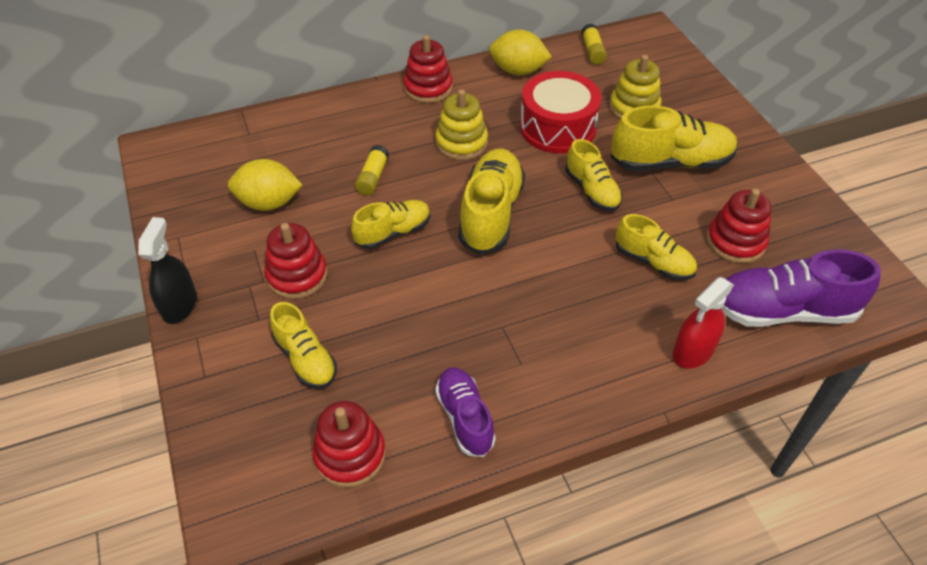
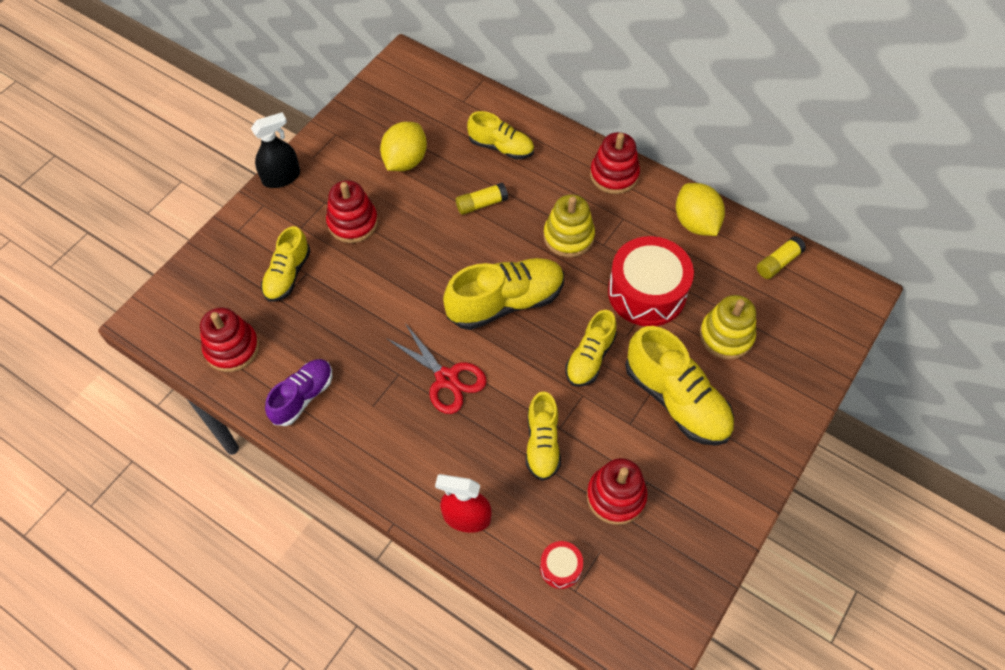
camera: 55 degrees right, 10 degrees up
(269, 203) = (405, 161): yellow lemon -> yellow lemon turned 60 degrees clockwise
(393, 232) = (436, 252): yellow shoe -> yellow shoe (501, 147)
(536, 293) = (447, 378): none -> red scissors
(782, 311) = (560, 567): purple shoe -> red drum

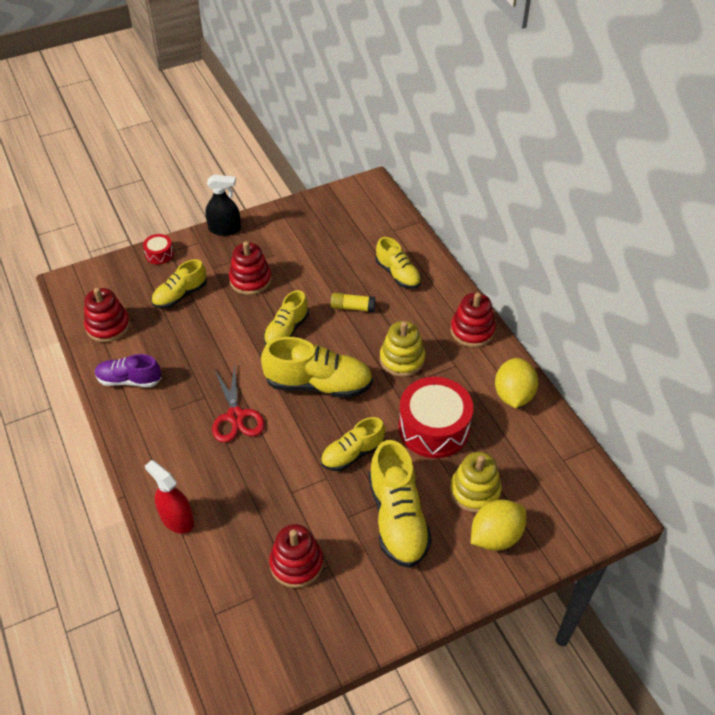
camera: 30 degrees right, 10 degrees down
(303, 397) = (129, 380): purple shoe -> purple shoe turned 150 degrees counterclockwise
(405, 161) = (319, 254): yellow lemon -> yellow lemon (495, 536)
(542, 444) = (270, 497): yellow shoe -> yellow shoe (286, 330)
(560, 567) = (217, 591): red drum -> red drum (159, 254)
(778, 263) = (562, 457): yellow glue stick -> none

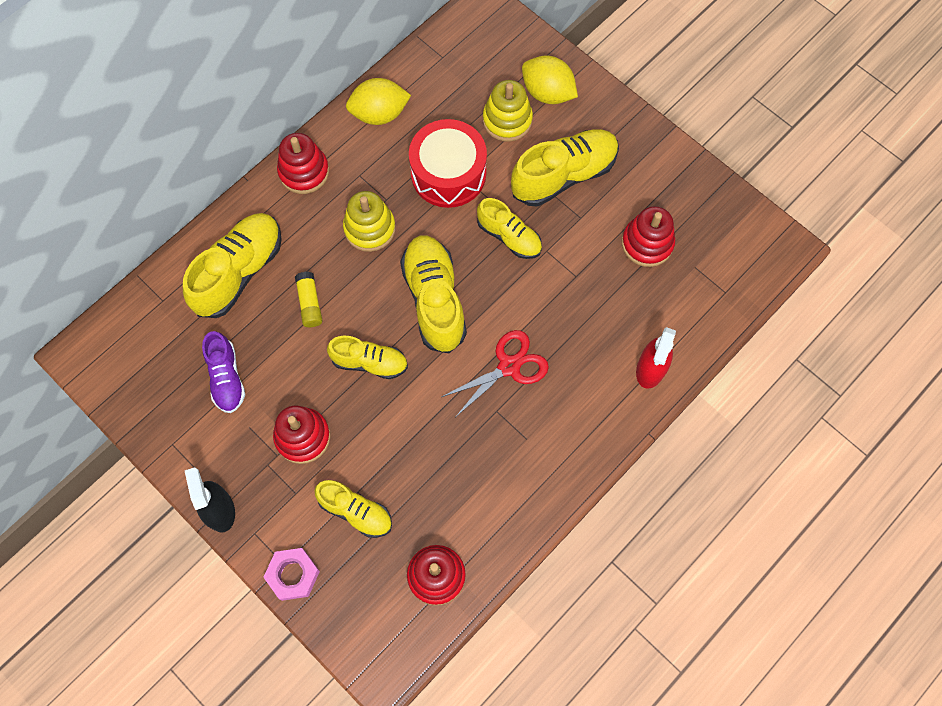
camera: 110 degrees left, 20 degrees up
(129, 380) = (506, 505): purple shoe -> purple shoe (226, 378)
(159, 254) = (293, 575): red drum -> pink nut
(398, 274) = (239, 272): yellow shoe -> yellow shoe, size x1.61

